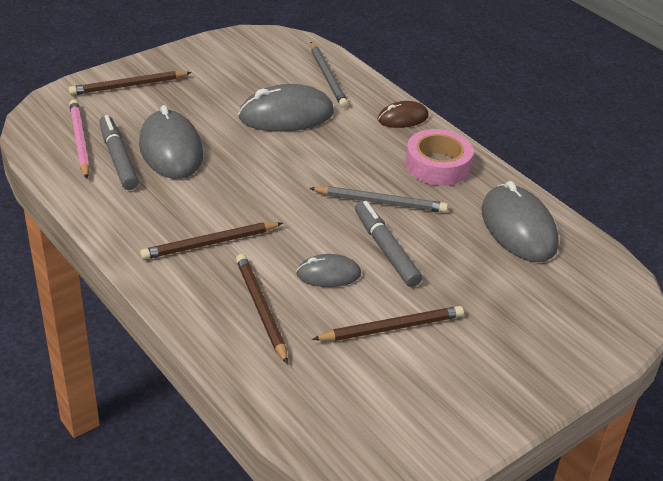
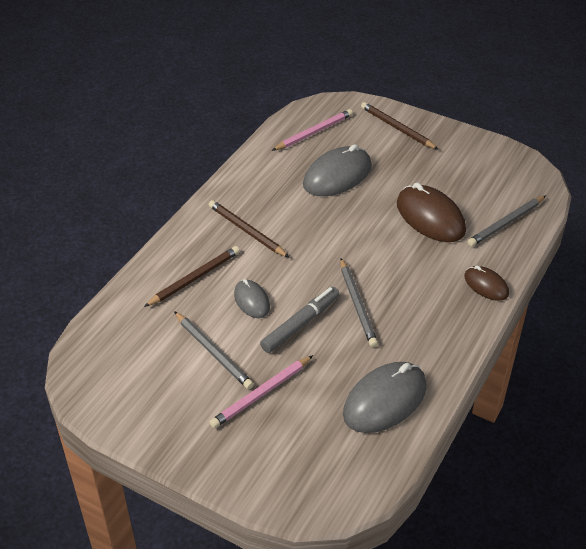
camera: 70 degrees right, 5 degrees up
(118, 158) = (308, 156): grey marker -> none
(286, 115) = (430, 217): grey mouse -> brown mouse
(391, 328) = (213, 352): brown pencil -> grey pencil
(437, 165) = (434, 325): pink tape -> none
(471, 308) = (261, 393): none -> pink pencil

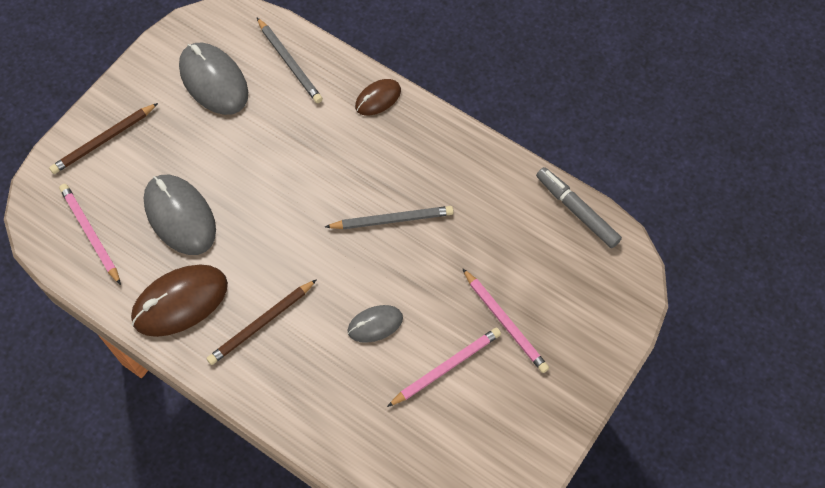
camera: 85 degrees left, 20 degrees up
(194, 278) = (333, 385): brown pencil -> none
(213, 352) = (446, 367): grey pencil -> pink pencil
(300, 324) = (414, 277): grey marker -> grey marker (576, 211)
(385, 400) = (519, 211): grey mouse -> grey mouse (213, 81)
(430, 217) = (269, 131): brown mouse -> brown mouse (180, 302)

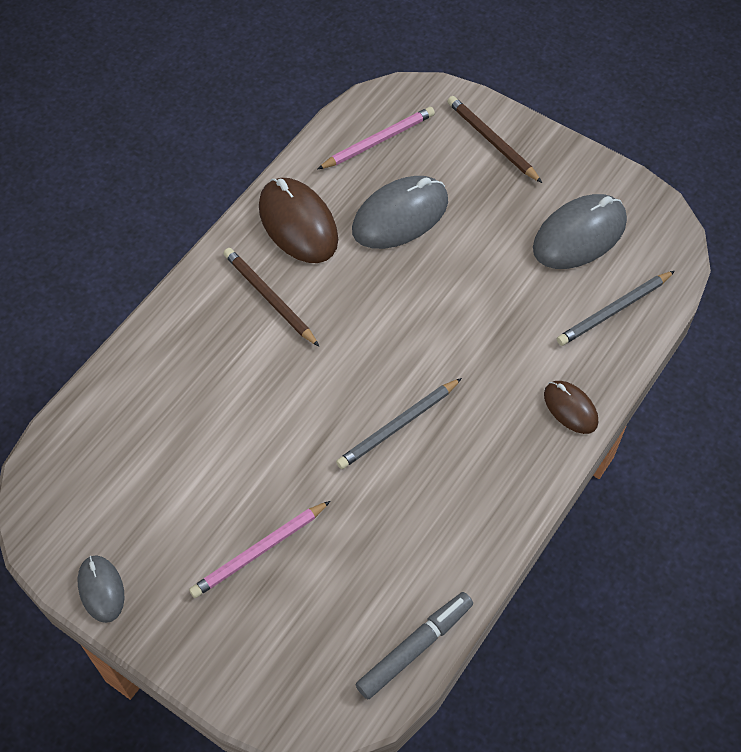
camera: 90 degrees right, 5 degrees down
(375, 324) = (263, 409): grey mouse -> grey mouse (101, 589)
(392, 220) = (398, 425): grey pencil -> grey pencil turned 60 degrees clockwise
(446, 367) = (205, 484): pink pencil -> none

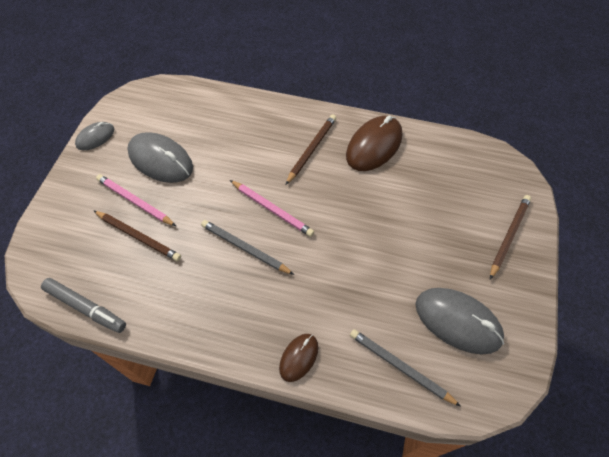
camera: 70 degrees right, 0 degrees up
(324, 558) = (138, 236): none -> brown pencil
(378, 141) = (465, 167): pink pencil -> pink pencil (272, 209)
(400, 216) = (410, 199): grey mouse -> grey mouse (160, 160)

